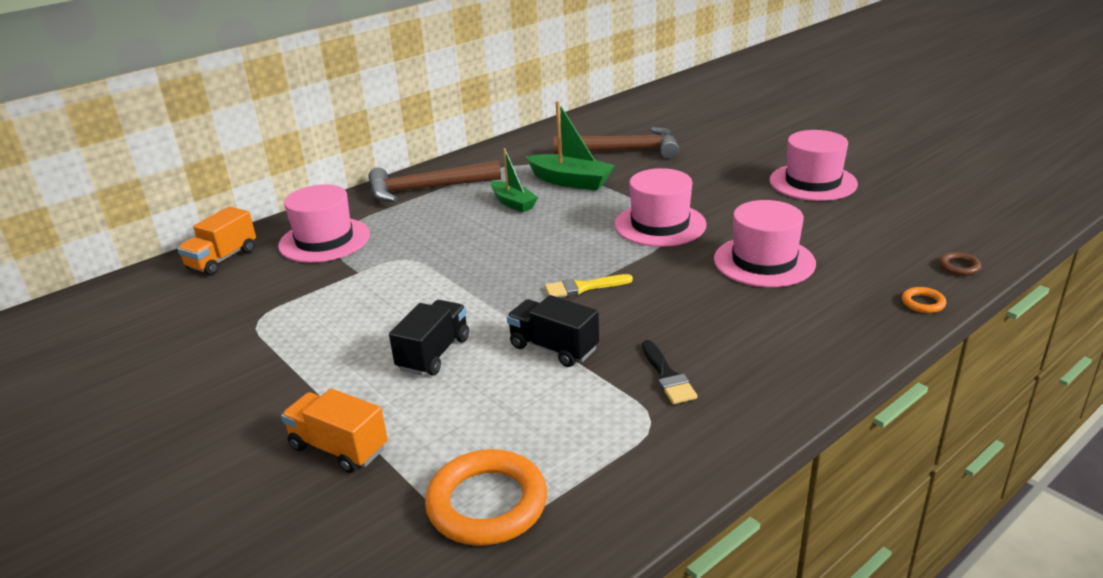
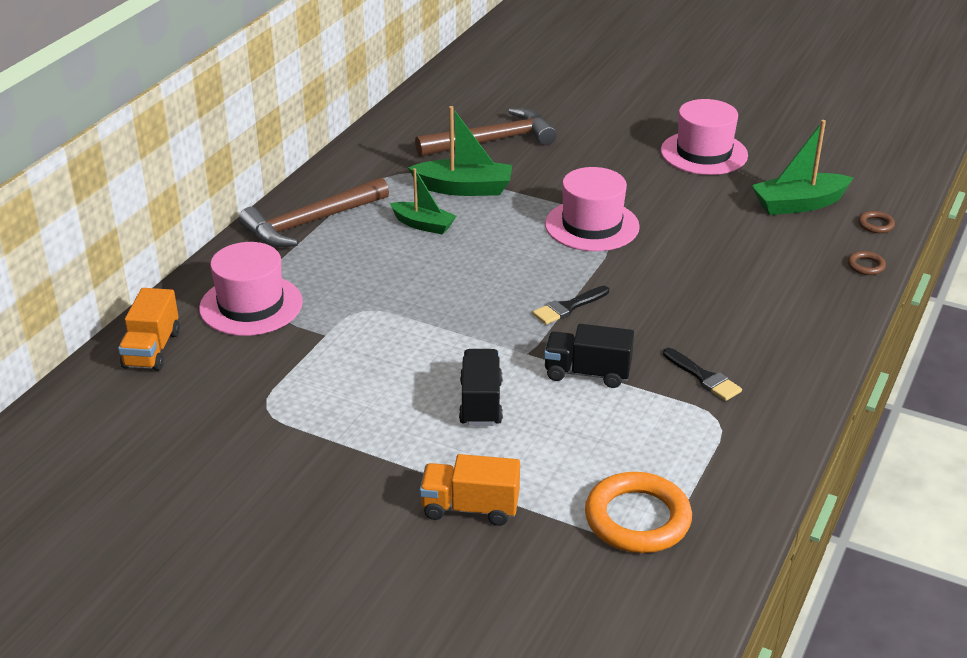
camera: 25 degrees left, 5 degrees up
(583, 287) = (568, 307): yellow brush -> black brush
(764, 261) = (713, 249): pink hat -> none
(883, 236) = (798, 204): none -> green boat
(923, 303) = (865, 266): orange ring -> brown ring

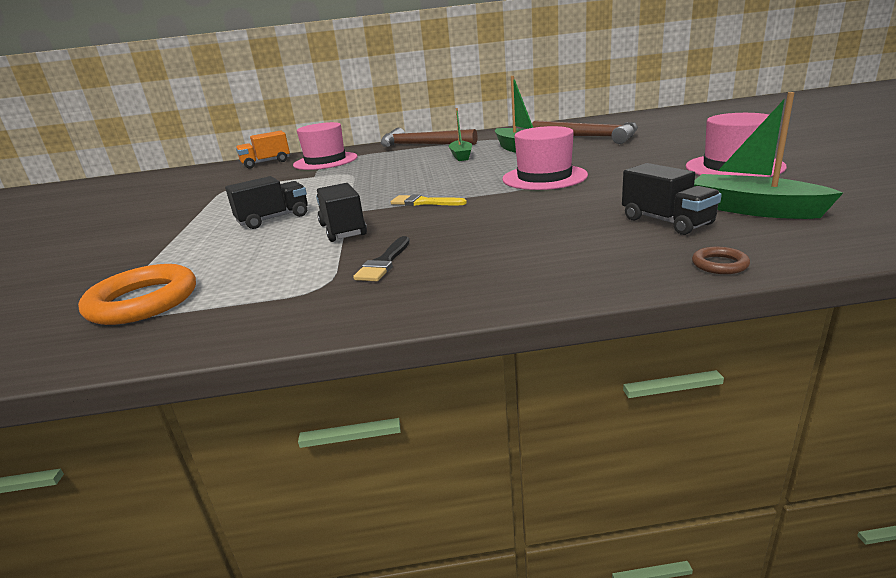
camera: 60 degrees right, 10 degrees down
(470, 508) = (143, 251): orange truck -> none
(568, 307) = (424, 202): black brush -> yellow brush
(778, 240) = (666, 221): none -> black truck
(875, 225) = (817, 245): brown ring -> none

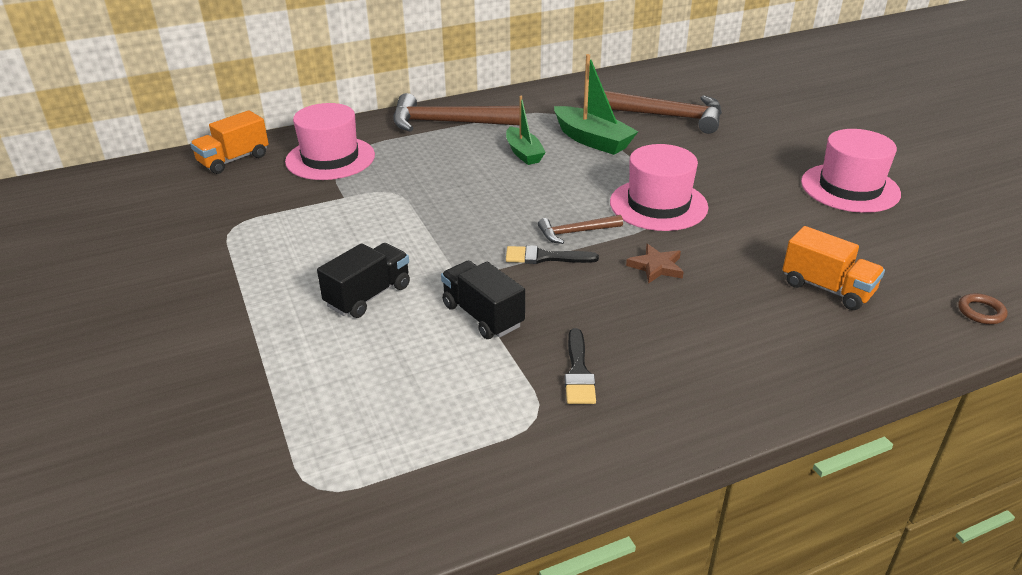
camera: 20 degrees left, 10 degrees up
(143, 301) = (337, 461): orange ring -> none
(424, 202) = (545, 257): yellow brush -> black brush
(461, 191) = (575, 232): none -> brown hammer
(511, 208) = (656, 267): none -> brown star
(666, 221) = (827, 288): black truck -> orange truck
(719, 264) = (900, 353): brown ring -> brown ring (981, 312)
(753, 209) = (896, 266): green boat -> none

